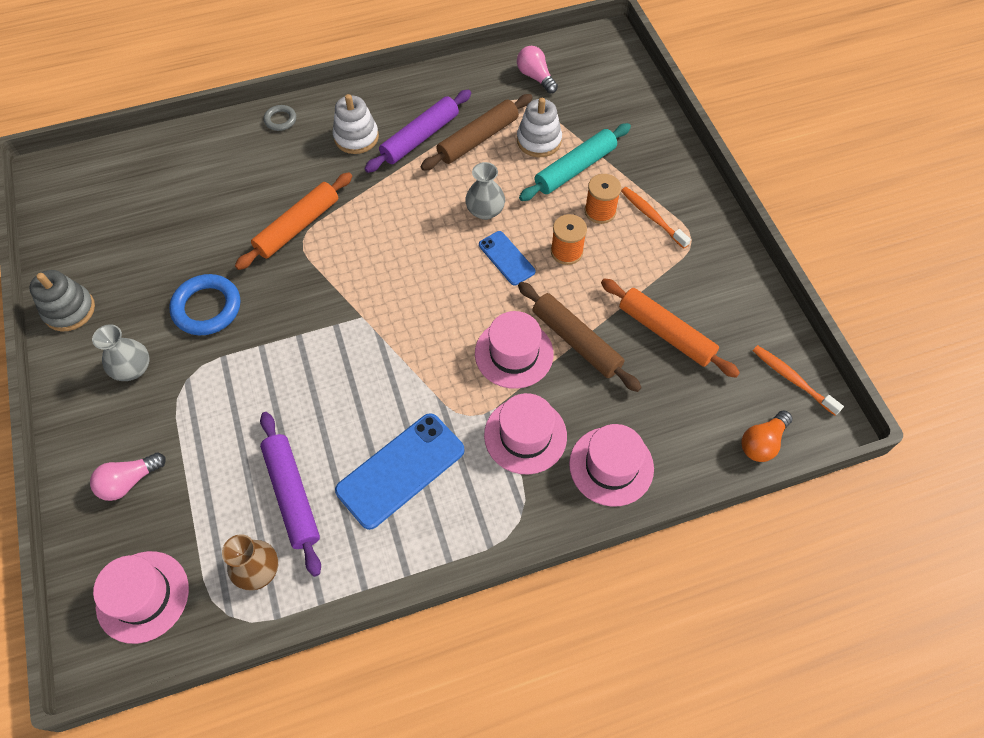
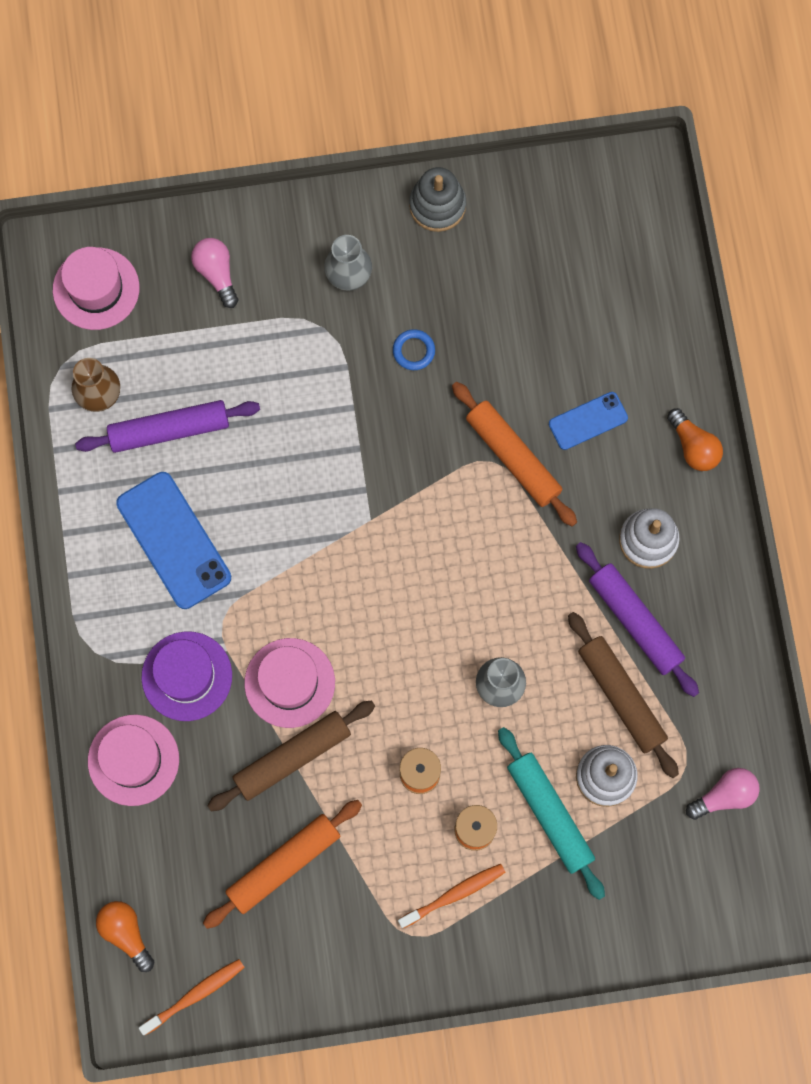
camera: 100 degrees right, 15 degrees up
(207, 308) = (413, 351): blue ring -> blue ring, size x0.54
(280, 120) = (693, 446): grey ring -> orange light bulb
(506, 258) = (423, 699): blue phone -> blue phone (588, 421)
(525, 435) = (187, 676): pink hat -> purple hat

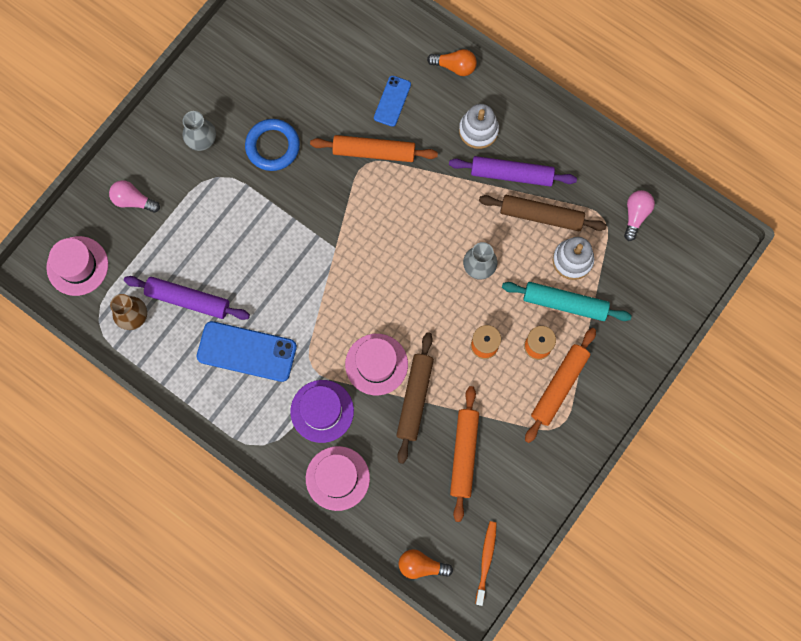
camera: 45 degrees left, 0 degrees up
(169, 430) = (188, 300): purple rolling pin -> purple rolling pin turned 75 degrees clockwise
(413, 351) = (272, 146): blue ring -> blue ring, size x1.86
(437, 205) = (212, 66): grey stacking toy -> none
(454, 894) = (559, 386): orange toothbrush -> orange rolling pin

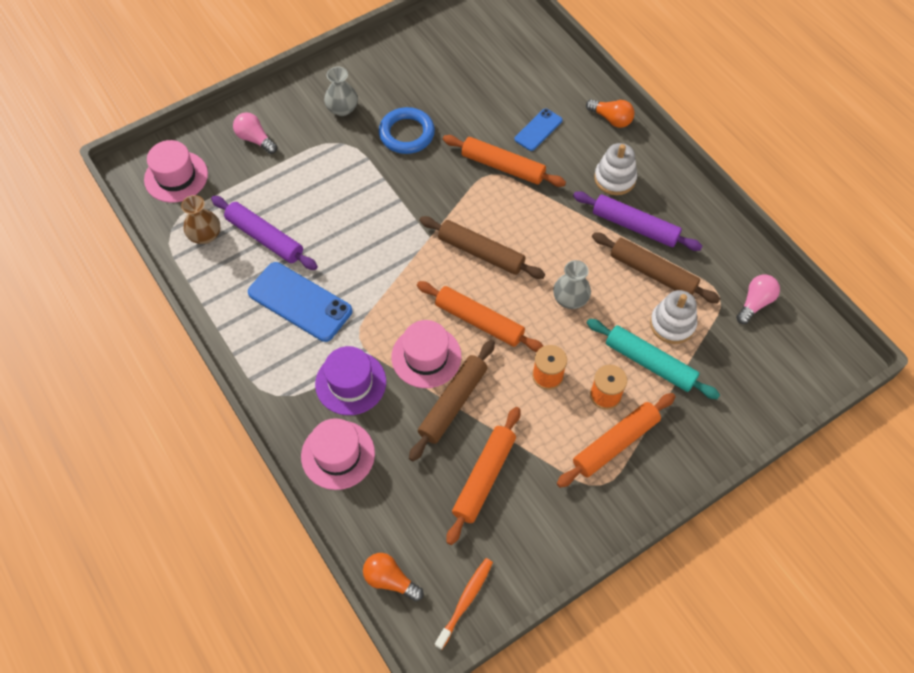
camera: 20 degrees right, 15 degrees down
(386, 247) = (481, 252): none -> brown rolling pin
(409, 315) = (479, 321): none -> orange rolling pin

